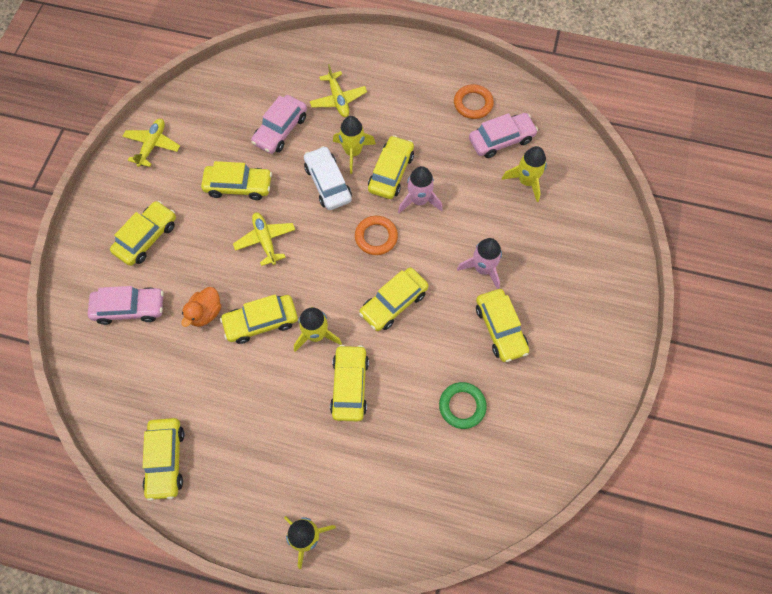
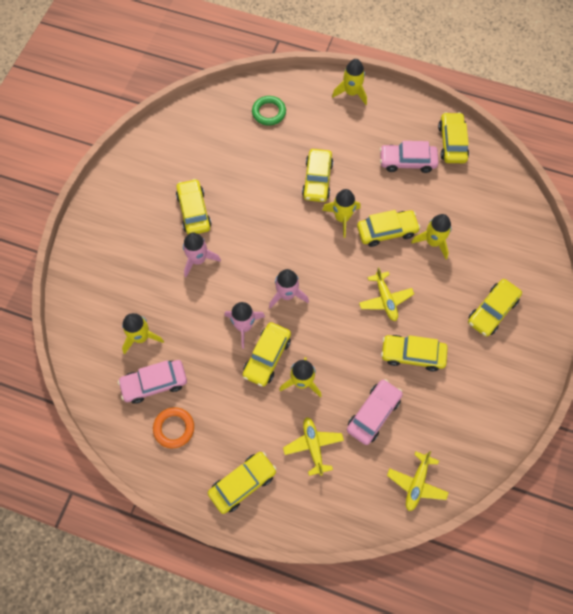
camera: 175 degrees left, 0 degrees up
(129, 308) = (496, 250): pink car -> pink car (407, 161)
(152, 145) = (501, 406): yellow plane -> yellow plane (416, 483)
(205, 313) = (433, 242): orange duck -> yellow rocket
(328, 183) = (327, 351): white car -> none
(376, 237) = (287, 295): orange ring -> pink rocket
(393, 303) = (277, 238): yellow car -> yellow car (242, 483)
(462, 406) = (234, 160): green ring -> green ring (269, 112)

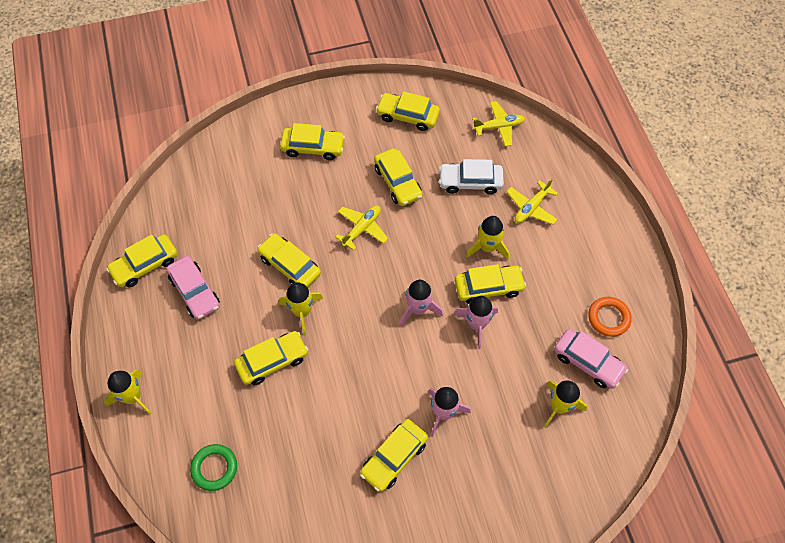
camera: 125 degrees left, 5 degrees down
(242, 483) = (602, 238): yellow car -> yellow car (408, 116)
(373, 414) = (470, 182): pink car -> white car
(433, 242) = (275, 223): yellow rocket -> none

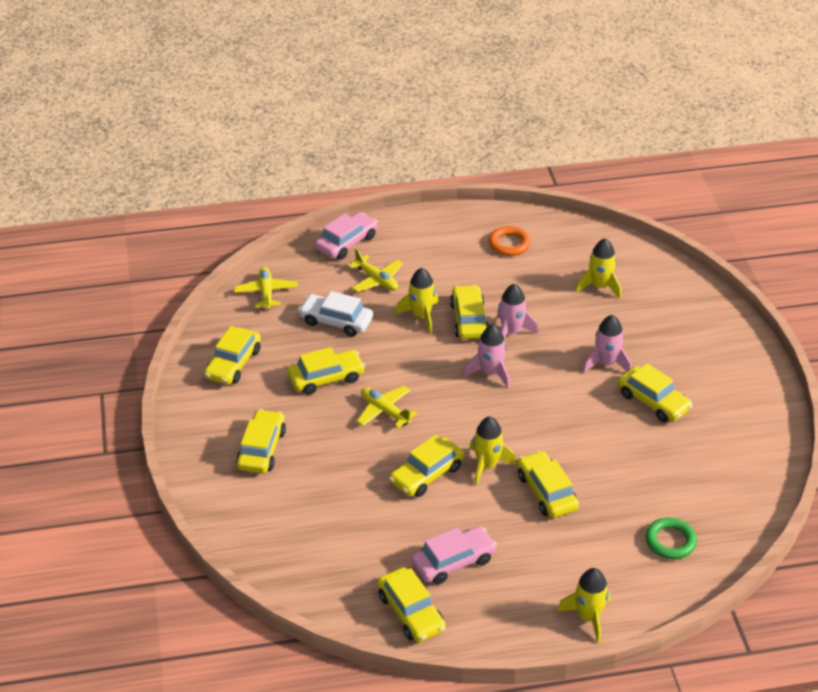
camera: 85 degrees left, 20 degrees down
(470, 182) = (336, 321): white car -> white car turned 105 degrees clockwise
(588, 362) = (555, 263): pink car -> pink car (347, 243)

